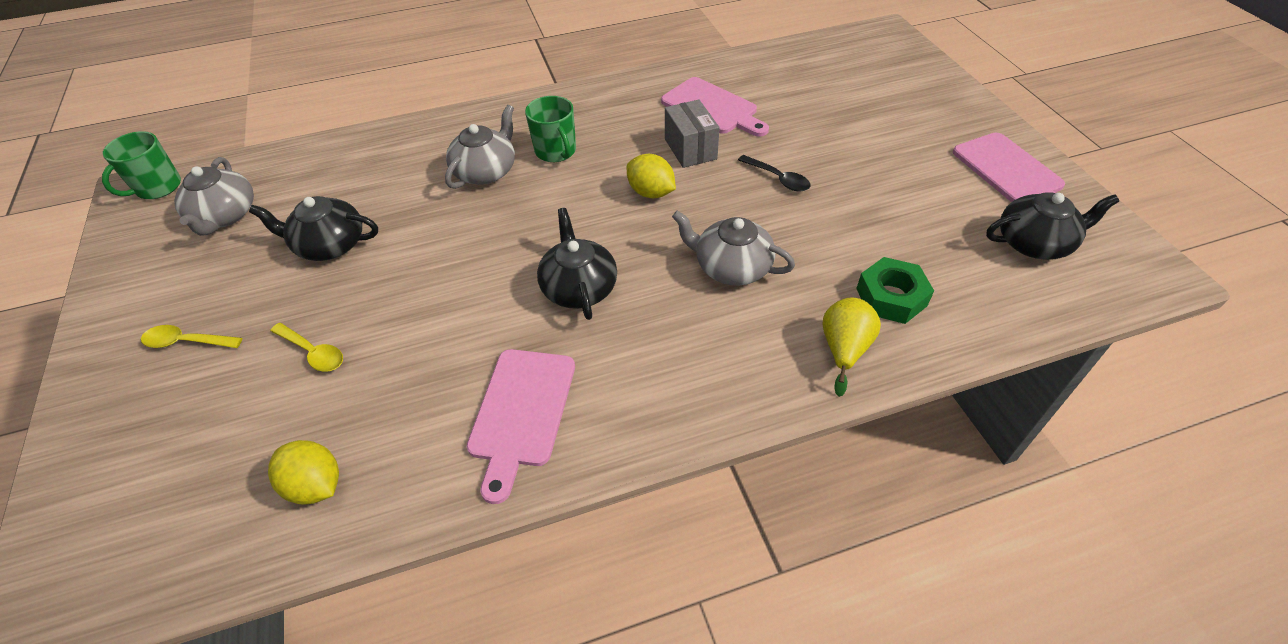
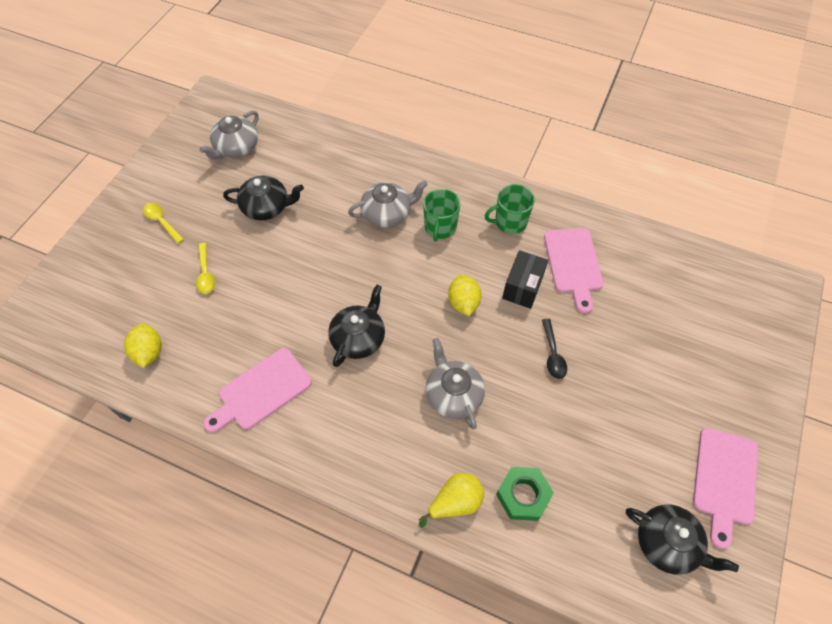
camera: 40 degrees right, 10 degrees up
(158, 187) = (222, 103): green mug -> green mug (509, 222)
(329, 245) = (266, 207): black teapot -> black teapot turned 135 degrees clockwise
(690, 149) = (522, 287): grey box -> black box

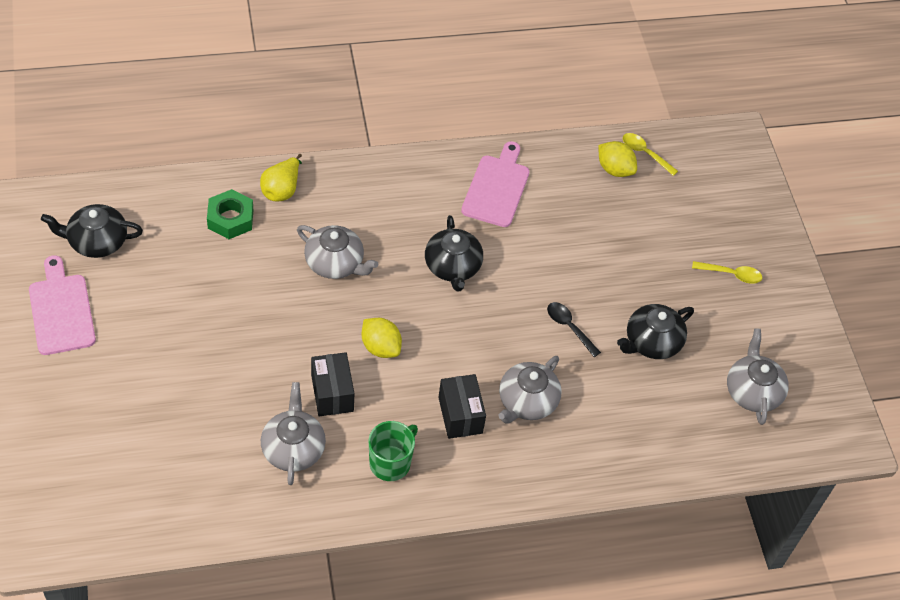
camera: 140 degrees right, 5 degrees down
(206, 273) = (639, 250): yellow spoon -> yellow spoon (645, 153)
(440, 227) = (460, 415): green mug -> black box
(553, 354) = (265, 342): black spoon -> black spoon (569, 327)
(573, 264) = (293, 448): pink cutting board -> grey teapot

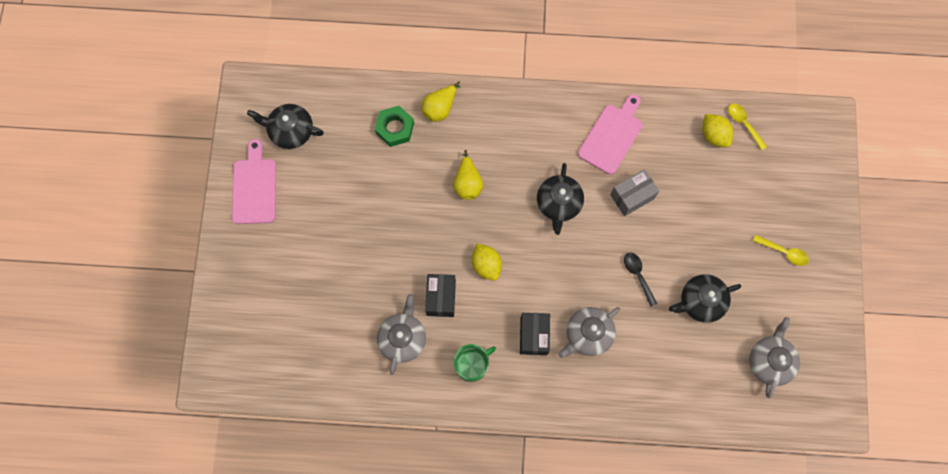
camera: 20 degrees right, 20 degrees up
(335, 263) = (467, 183): grey teapot -> yellow pear
(538, 246) = (632, 196): none -> grey box

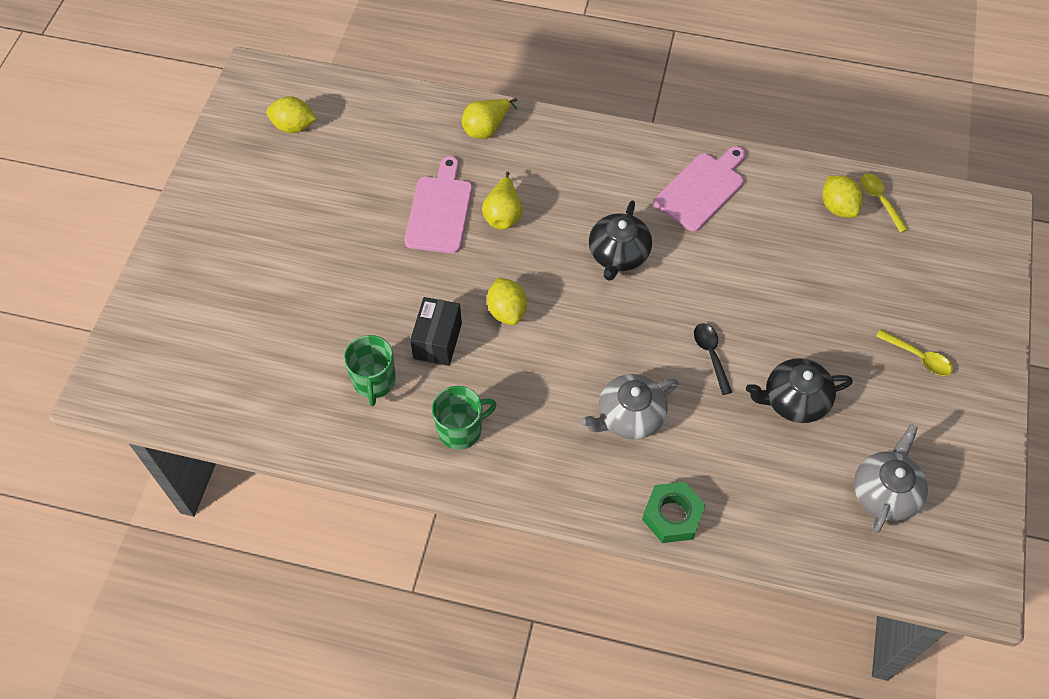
camera: 10 degrees right, 15 degrees down
(254, 187) = (231, 180): pink cutting board -> pink cutting board (440, 210)
(290, 131) = (294, 126): black teapot -> yellow lemon
(395, 128) = (424, 142): green nut -> green nut (672, 515)
(402, 338) = (374, 381): grey teapot -> green mug
(533, 336) = (553, 406): black box -> none
(632, 196) = (717, 261): grey box -> none

